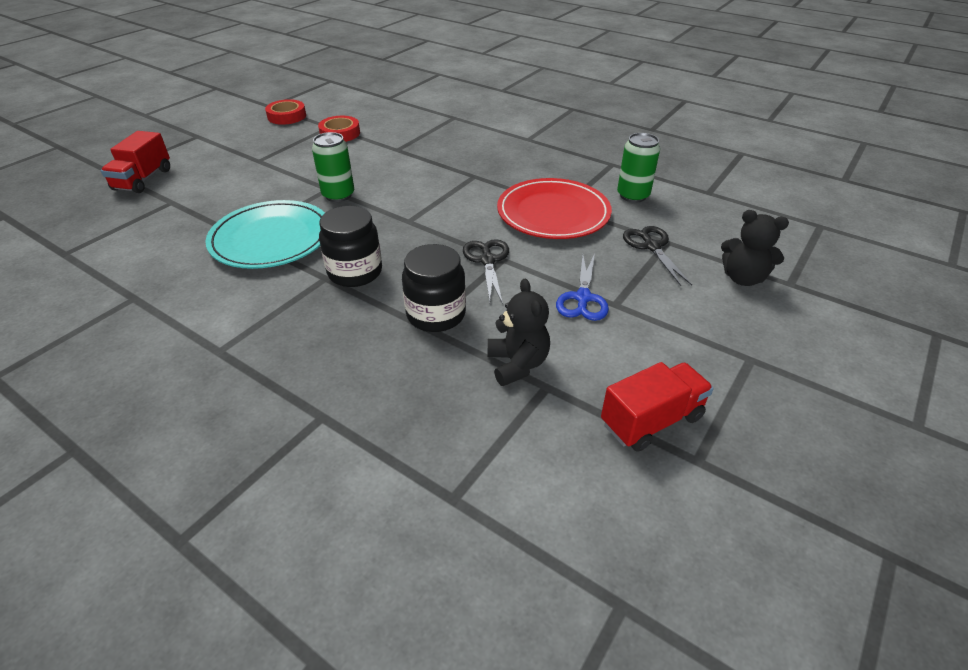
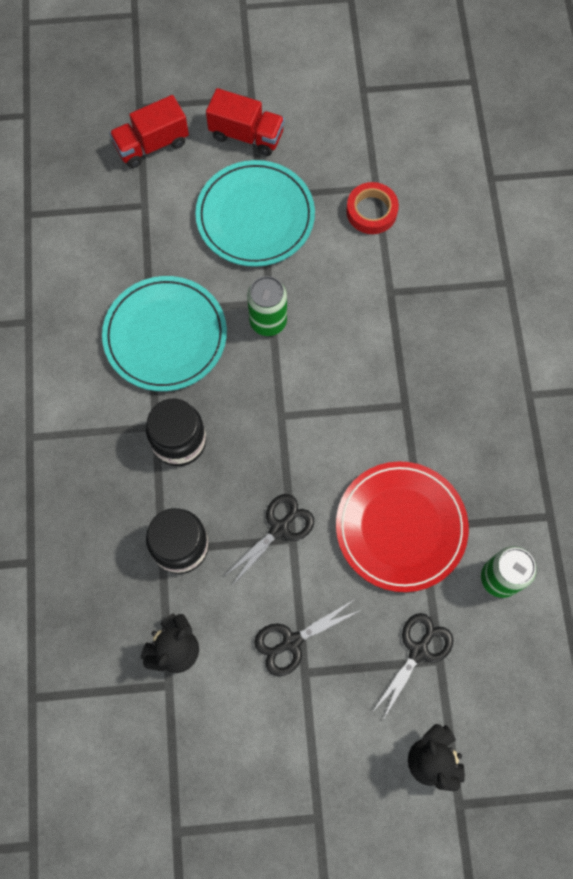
camera: 50 degrees right, 30 degrees up
(266, 168) = (255, 216): none -> turquoise plate
(287, 116) = (358, 128): red tape -> none
(583, 298) = (291, 641): blue scissors -> black scissors
(651, 420) = (190, 779): red truck -> red truck (246, 135)

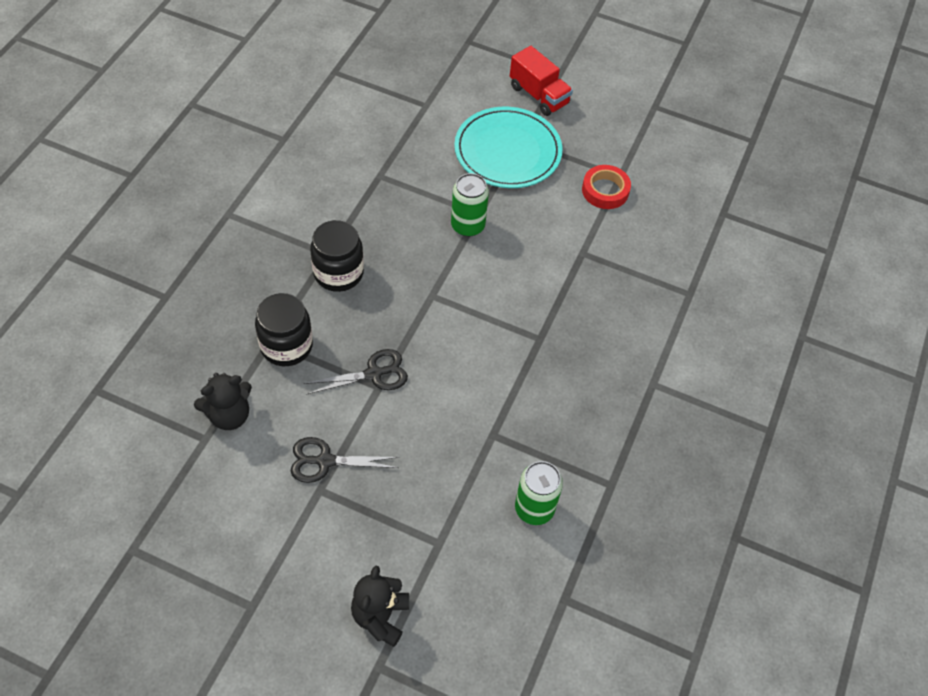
camera: 25 degrees right, 15 degrees down
(152, 145) = (460, 69): red truck -> none
(165, 336) = (380, 197): turquoise plate -> none
(401, 527) = (475, 425): red plate -> none
(418, 651) = (426, 526): black scissors -> none

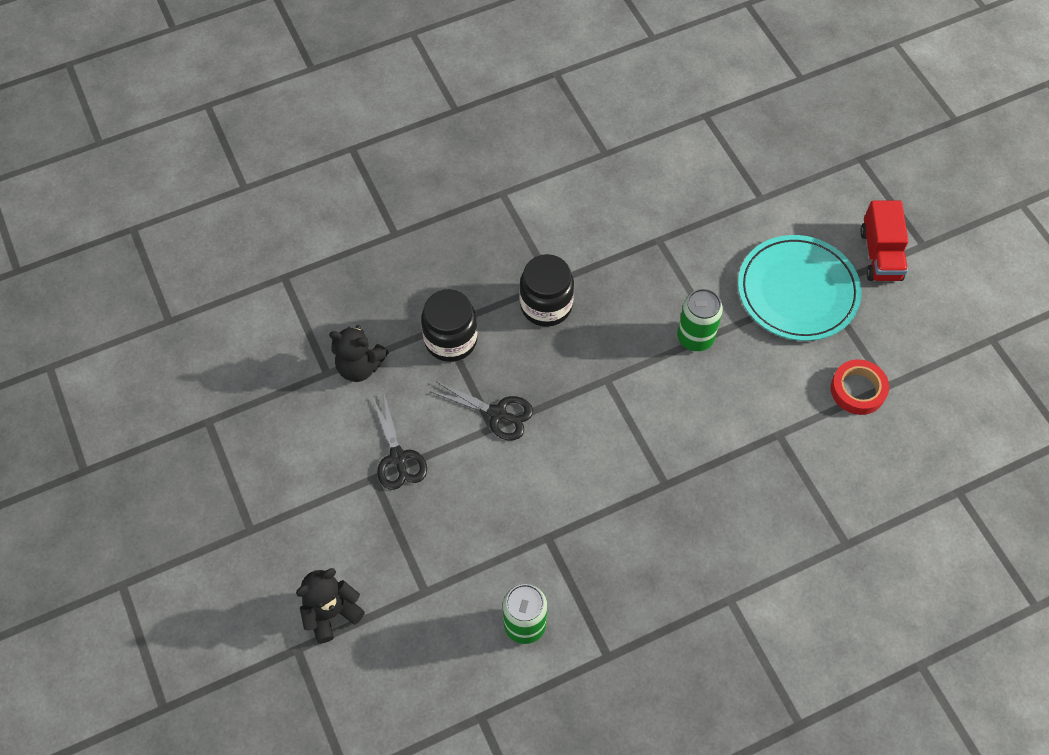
camera: 45 degrees right, 5 degrees up
(325, 461) = (398, 457): black scissors -> black scissors turned 150 degrees counterclockwise

